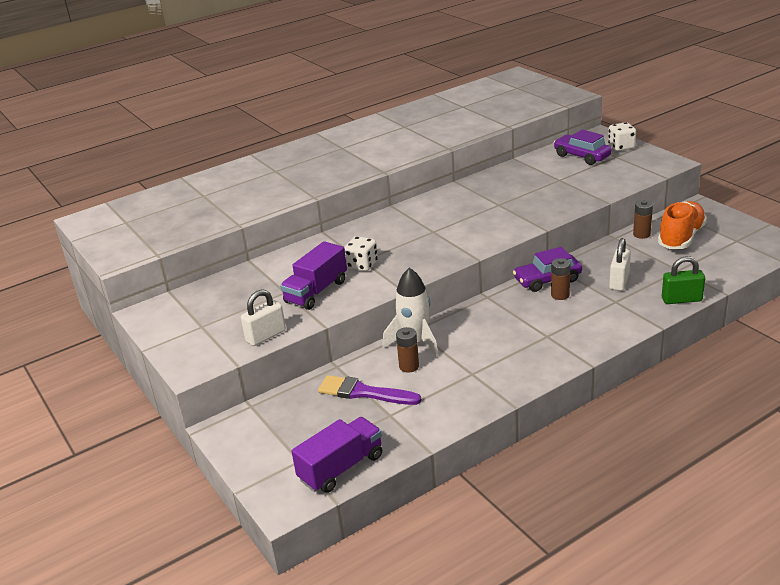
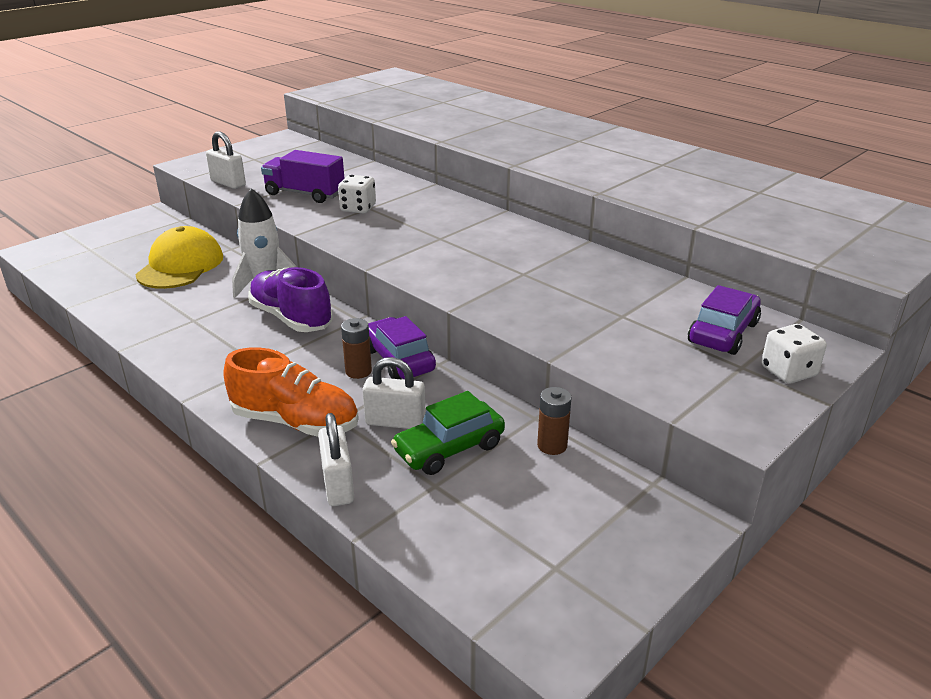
camera: 75 degrees right, 0 degrees up
(341, 468) = (68, 267): purple truck -> none
(364, 392) = (180, 265): purple brush -> yellow cap
(409, 366) = (219, 283): brown battery -> none
(480, 325) = (291, 318): none -> purple shoe
(645, 264) = (449, 449): none -> green car
(681, 237) = (551, 491): orange shoe -> orange shoe (295, 422)
(681, 299) = (338, 485): green padlock -> white padlock

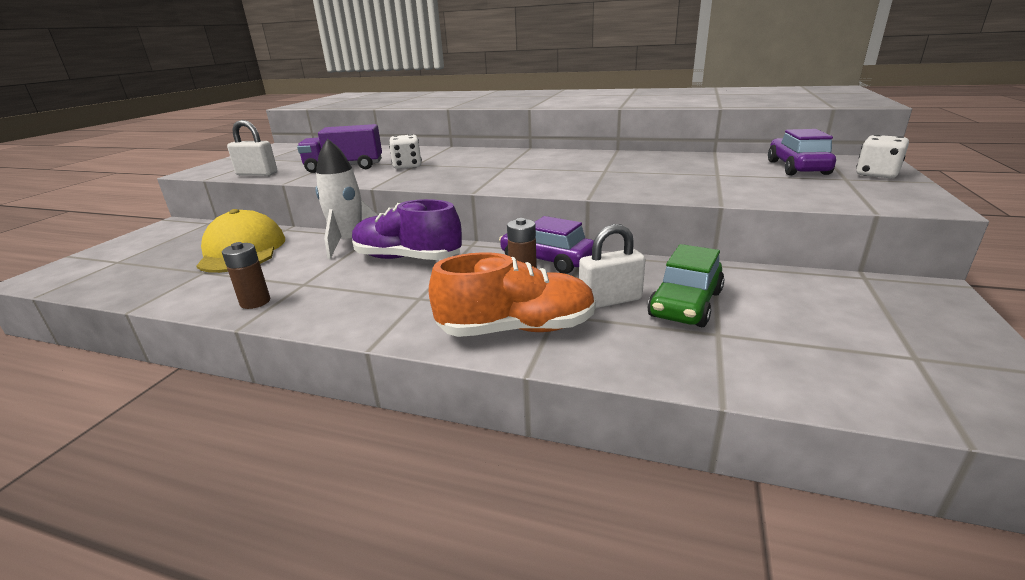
camera: 25 degrees left, 5 degrees down
(338, 485) = (634, 365): white padlock -> none
(552, 445) = (757, 277): brown battery -> brown battery (255, 302)

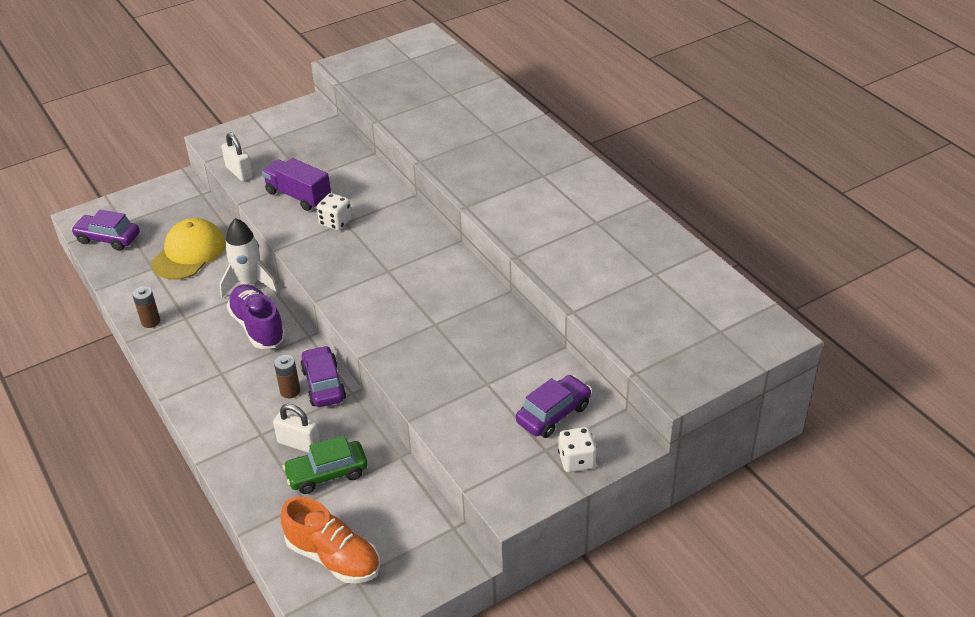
camera: 40 degrees right, 15 degrees up
(105, 275) = (108, 239): none -> purple car
(517, 329) = (230, 432): orange shoe -> orange shoe (333, 557)

